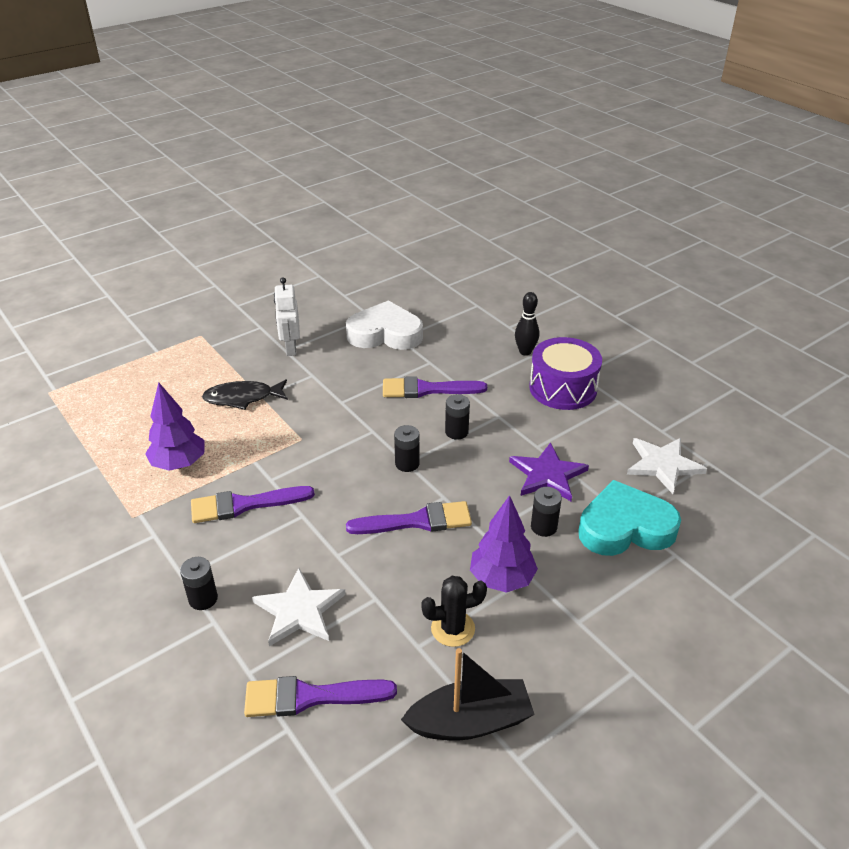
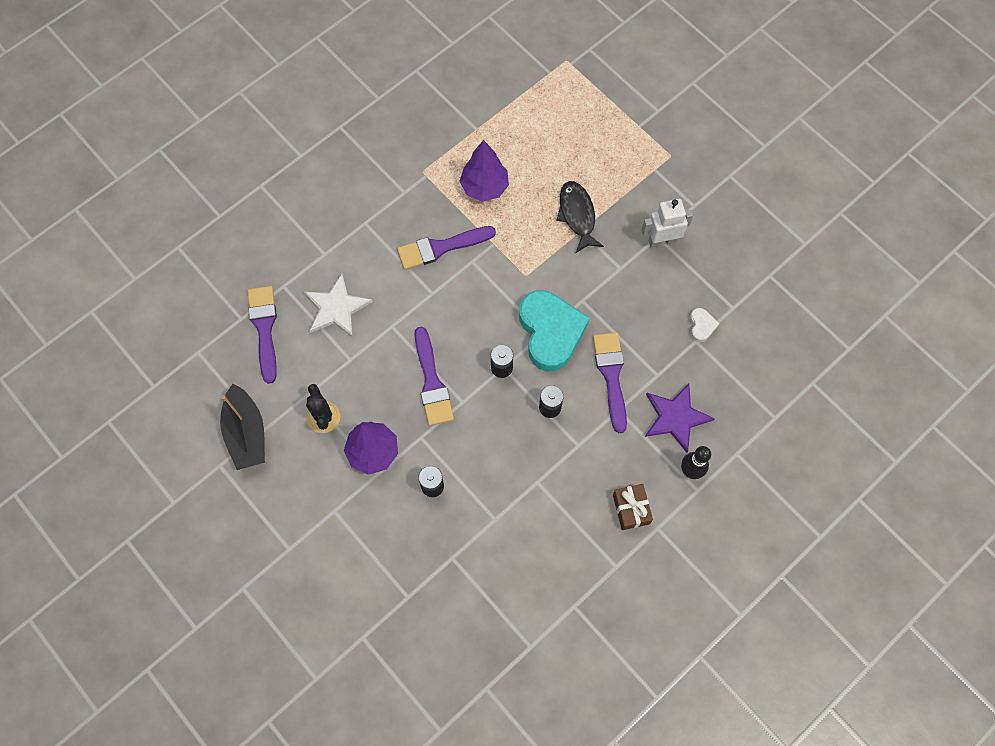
camera: 85 degrees right, 30 degrees up
(203, 599) = (344, 241): black battery -> none
(245, 505) = (441, 248): purple brush -> purple brush turned 90 degrees counterclockwise
(385, 334) = (701, 326): white heart -> white heart, size x0.42
(547, 474) = (498, 491): purple star -> purple star (675, 417)
(563, 388) = (631, 509): purple drum -> brown gift
(625, 527) = (437, 556): turquoise heart -> turquoise heart (550, 332)
(663, 465) = (521, 600): white star -> none

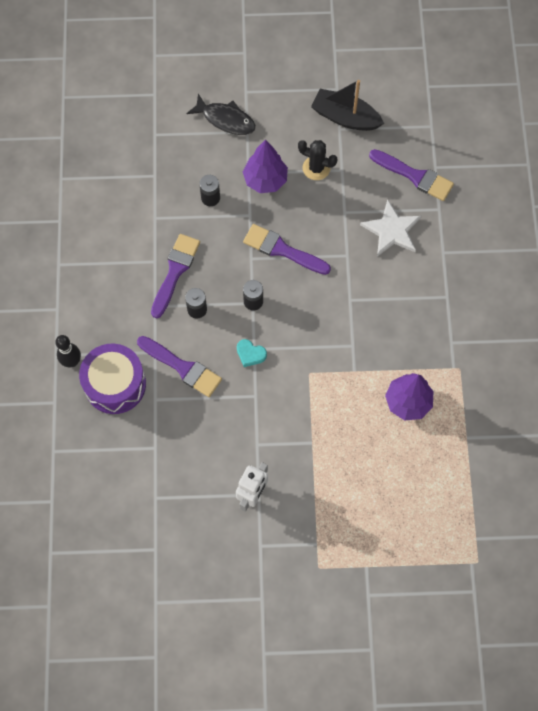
camera: 130 degrees right, 0 degrees up
(441, 248) = (382, 332): purple brush -> purple brush (175, 272)
(550, 332) = (250, 354): turquoise heart -> turquoise heart, size x0.42
(577, 215) = (327, 450): black fish -> black fish (225, 119)
(631, 509) = (84, 303): brown gift -> none
(675, 417) = (115, 384): purple star -> purple drum
(701, 326) = (162, 461): white heart -> none

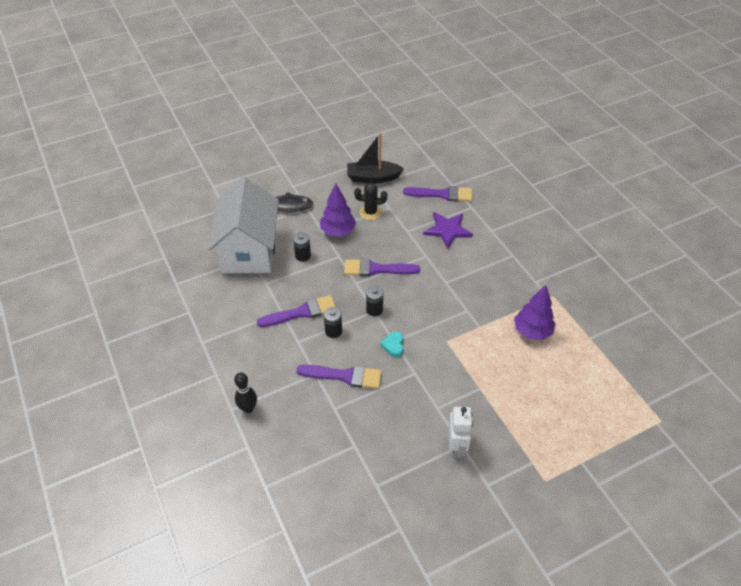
camera: 25 degrees left, 20 degrees down
(115, 384) = (294, 411): purple drum -> none
(155, 166) = (249, 250): none -> white house
(175, 272) = (302, 312): purple brush -> purple brush turned 75 degrees clockwise
(250, 354) = (393, 345): turquoise heart -> turquoise heart turned 90 degrees clockwise
(391, 230) = (447, 230): white star -> purple star

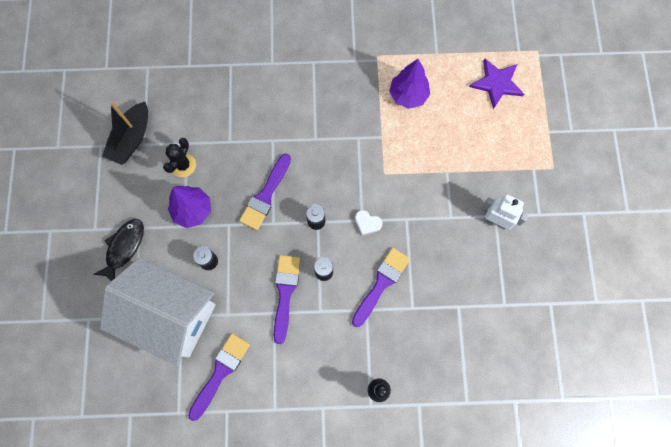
camera: 65 degrees left, 25 degrees up
(393, 345) = (367, 223): turquoise heart -> white heart
(442, 194) = (197, 82): purple brush -> purple brush (220, 372)
(447, 230) = (249, 103): purple star -> purple star (497, 83)

